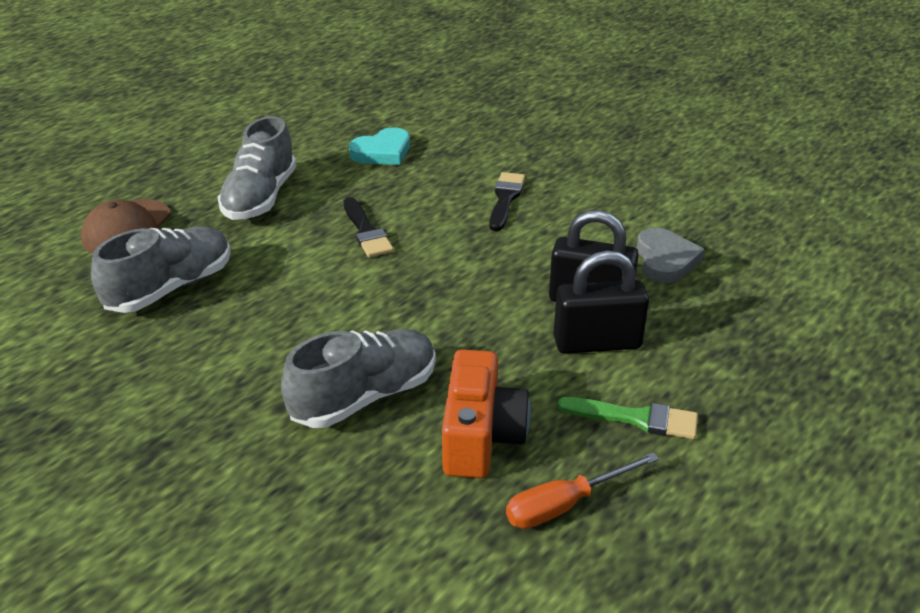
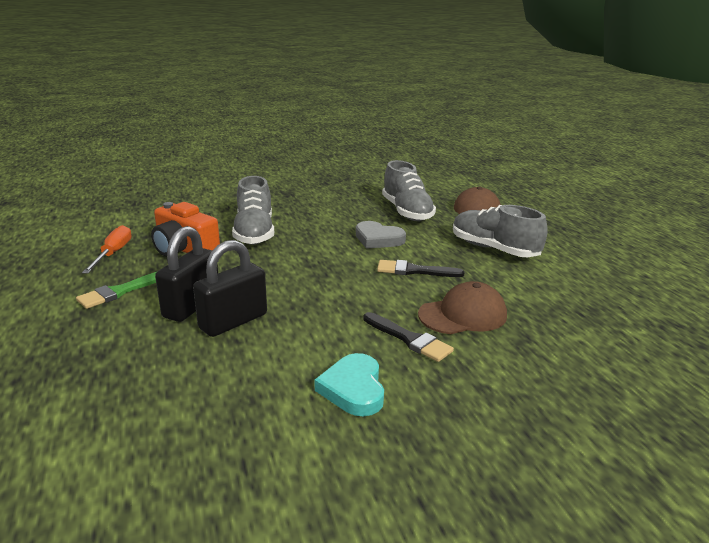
camera: 120 degrees right, 10 degrees down
(382, 152) = (543, 309): turquoise heart -> turquoise heart (353, 389)
(435, 184) = (463, 315): none -> brown cap
(665, 260) = (230, 380): grey heart -> grey heart (378, 239)

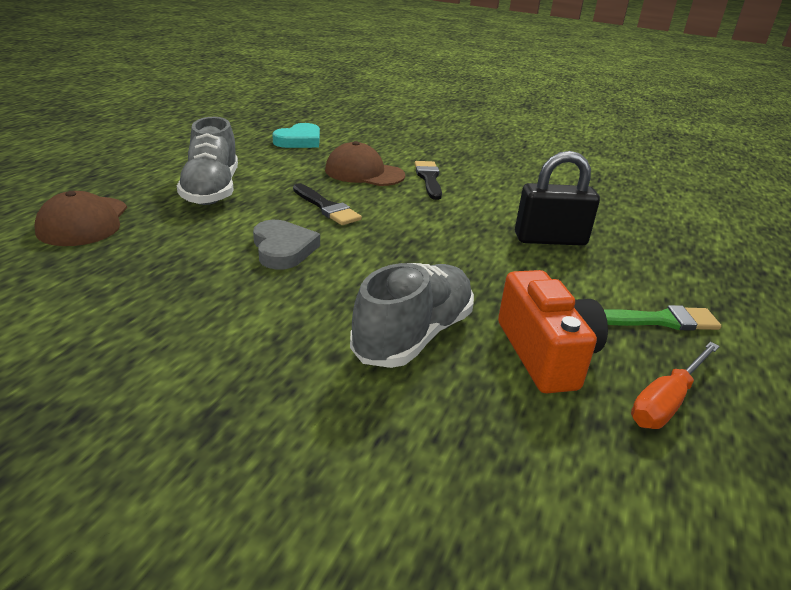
camera: 140 degrees left, 5 degrees up
(192, 306) = (581, 268): black padlock -> none
(353, 389) = (504, 177): turquoise heart -> turquoise heart (299, 140)
(407, 212) = (156, 266): grey shoe -> none

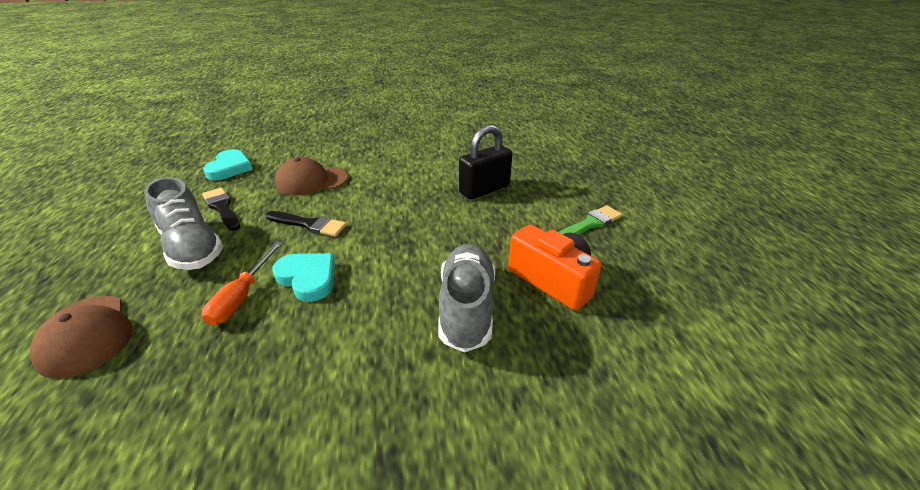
camera: 30 degrees left, 5 degrees up
(283, 249) = (308, 278): grey heart -> turquoise heart
(429, 179) = (364, 169): black brush -> black brush (222, 208)
(666, 401) = (636, 280): orange screwdriver -> orange screwdriver (242, 296)

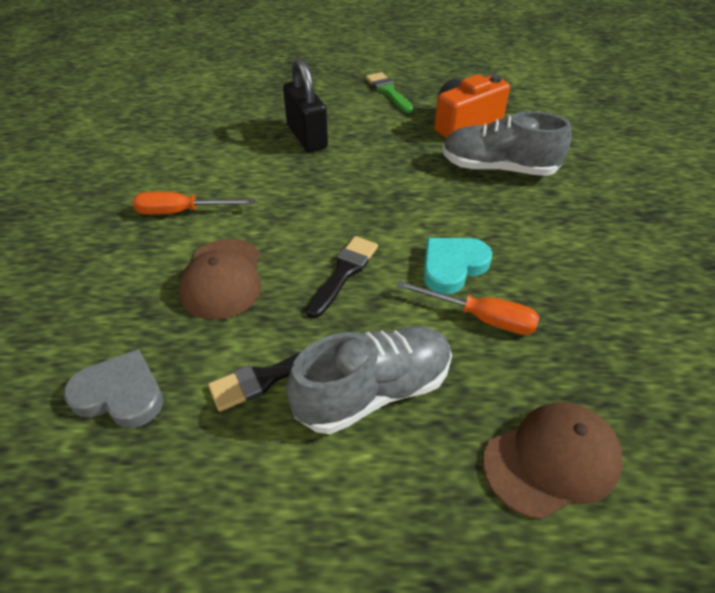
camera: 80 degrees left, 10 degrees up
(229, 168) = (120, 394): turquoise heart -> grey heart
(378, 158) = (182, 212): none -> orange screwdriver

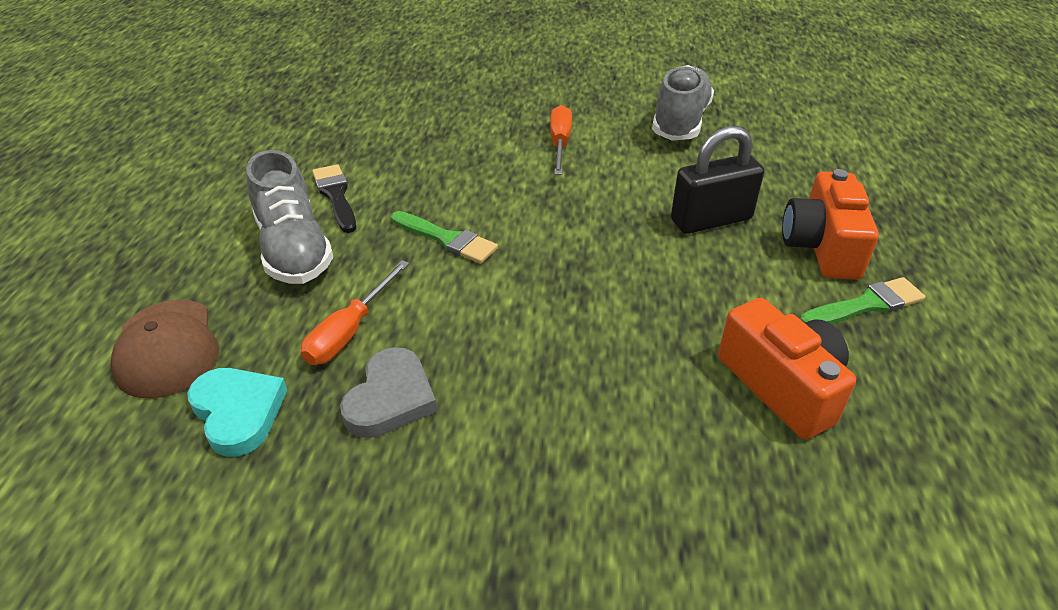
camera: 95 degrees right, 5 degrees down
(120, 394) = (350, 134): grey heart -> grey heart (390, 398)
(222, 278) = (458, 169): brown cap -> none
(334, 99) = (821, 246): none -> orange camera
(344, 273) = (447, 239): black brush -> green brush
(452, 266) = (435, 320): turquoise heart -> turquoise heart (238, 412)
(498, 168) = (644, 404): grey shoe -> grey shoe (680, 122)

